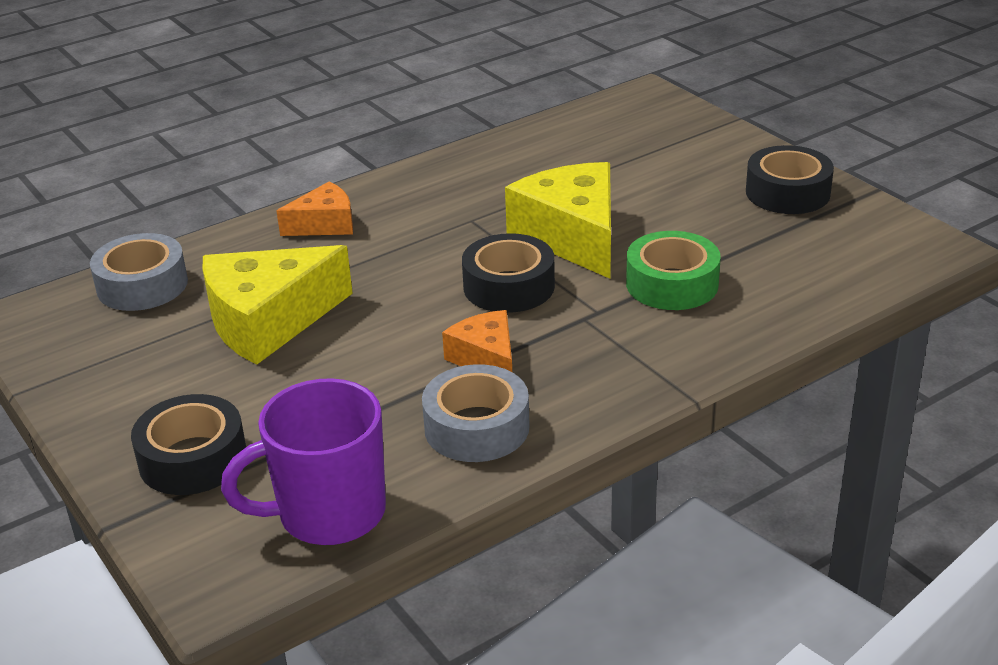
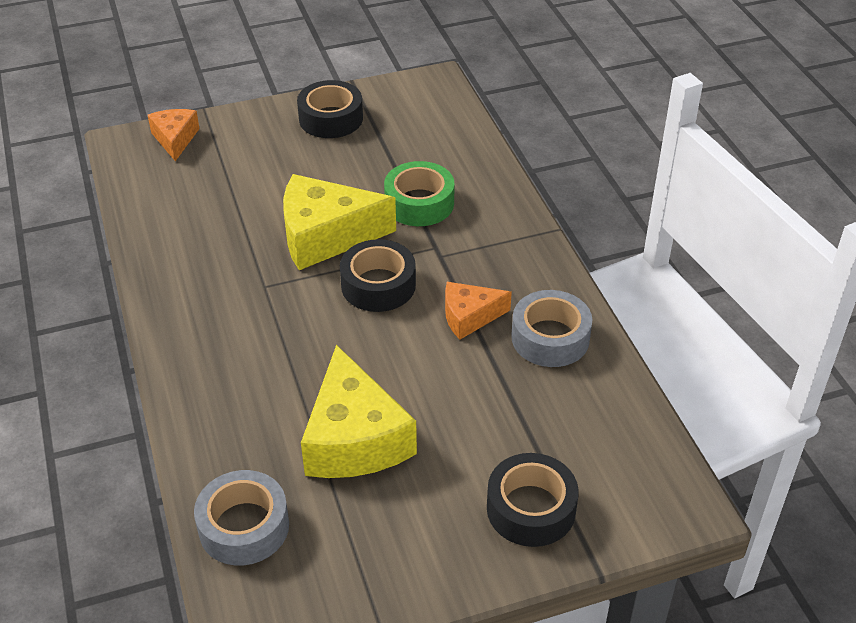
camera: 75 degrees left, 10 degrees up
(324, 224) = (213, 380): orange cheese -> orange cheese (175, 139)
(328, 514) = (622, 433): purple mug -> none

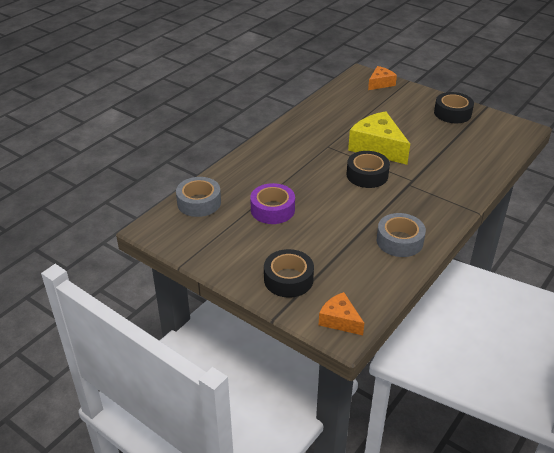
camera: 55 degrees right, 5 degrees down
(354, 438) = (272, 210): yellow cheese -> purple tape
(419, 203) = (434, 162): green tape -> none
(469, 316) = (381, 210): orange cheese -> orange cheese (340, 320)

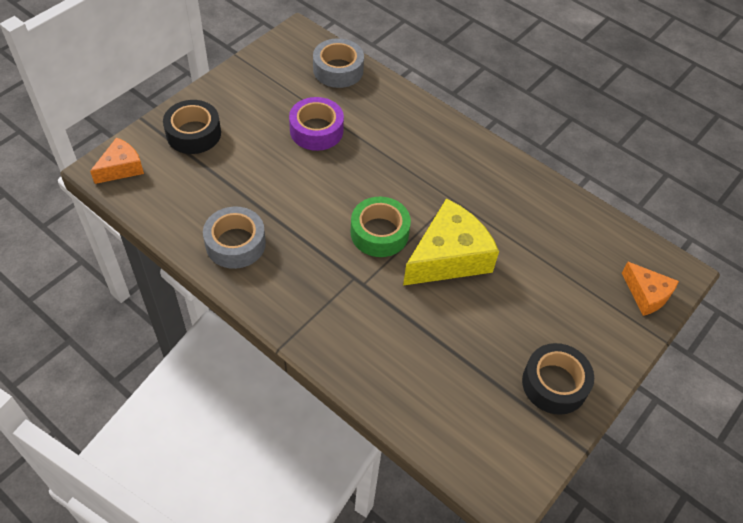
camera: 90 degrees right, 15 degrees up
(367, 175) = (379, 233): black tape -> green tape

